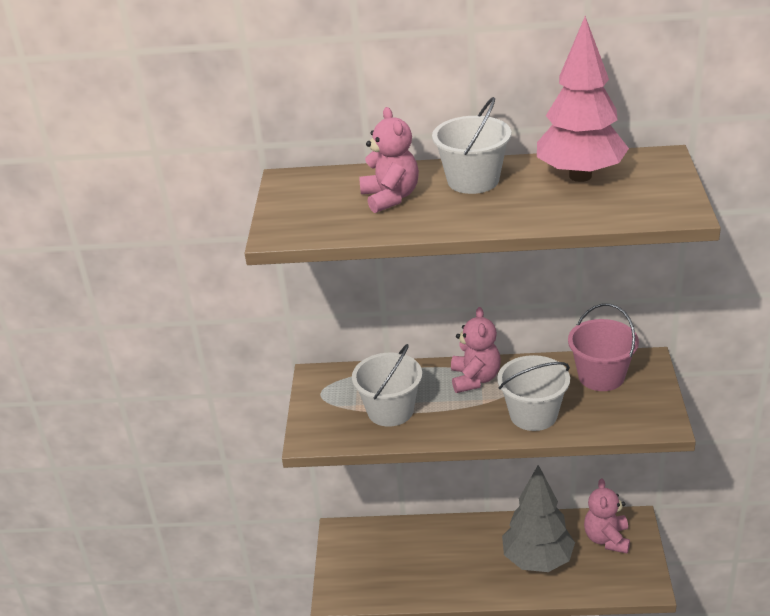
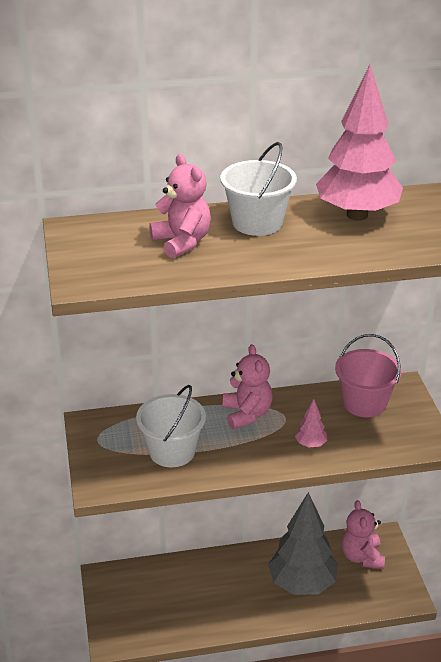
camera: 15 degrees left, 0 degrees up
(533, 415) = (310, 444): white bucket -> pink tree

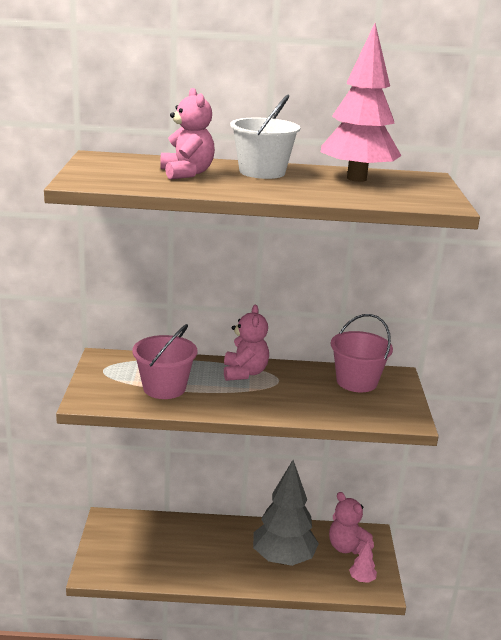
camera: 10 degrees right, 10 degrees down
(172, 451) = (164, 388): white bucket -> pink bucket
(310, 444) = (293, 403): pink tree -> pink tree (362, 579)
(362, 557) = (347, 547): pink teddy bear -> pink teddy bear turned 45 degrees counterclockwise

